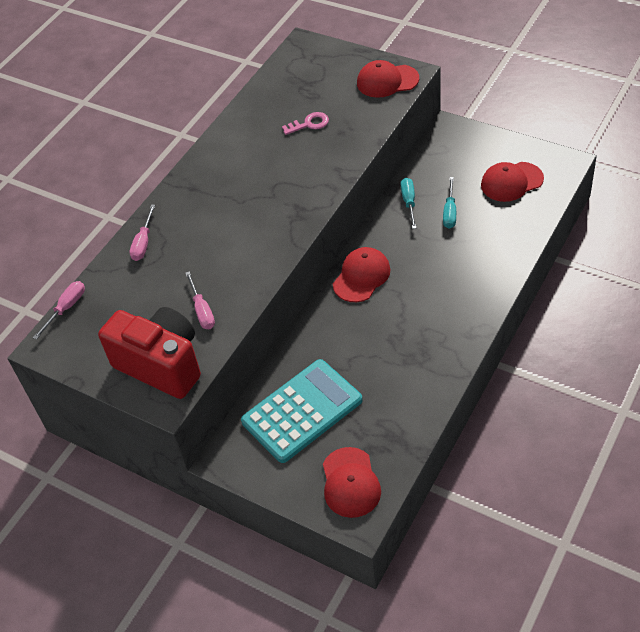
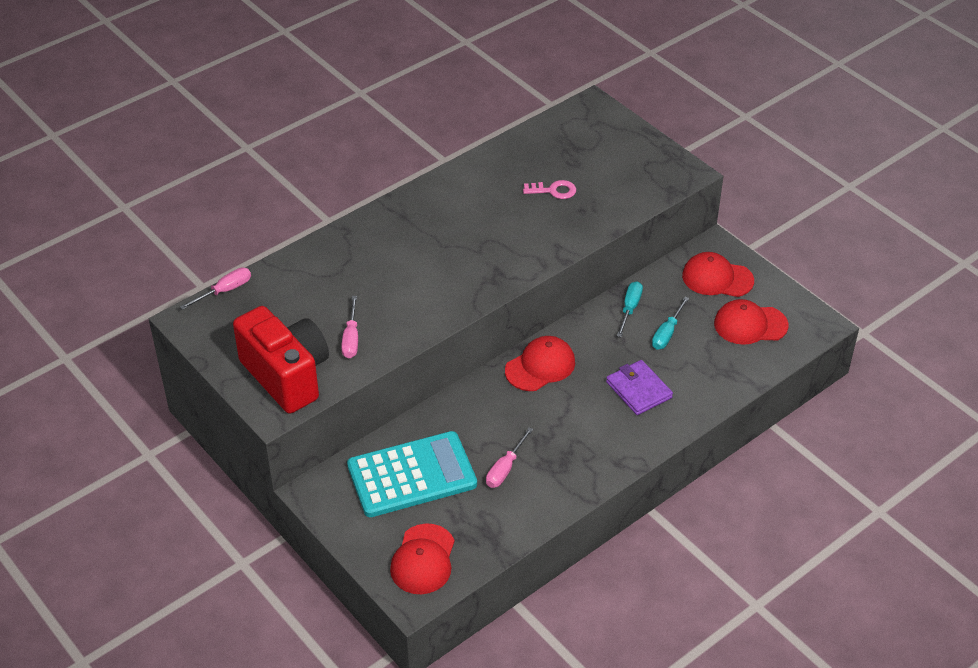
camera: 15 degrees right, 5 degrees down
(143, 243) = (328, 253): pink screwdriver -> pink screwdriver (505, 468)
(387, 81) = (658, 173): red cap -> red cap (717, 278)
(452, 267) = (638, 390): none -> purple wallet

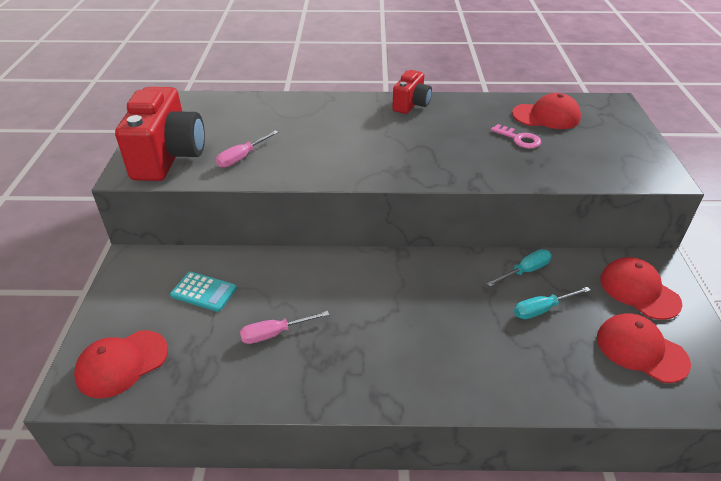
camera: 40 degrees right, 5 degrees down
(224, 291) = (211, 96): pink screwdriver -> none
(412, 475) = (204, 292): turquoise calculator -> turquoise calculator, size x0.49
(427, 199) = (411, 105): none -> red camera
(540, 366) = (398, 272): red cap -> red cap (546, 116)
(638, 390) = (464, 342): purple wallet -> none

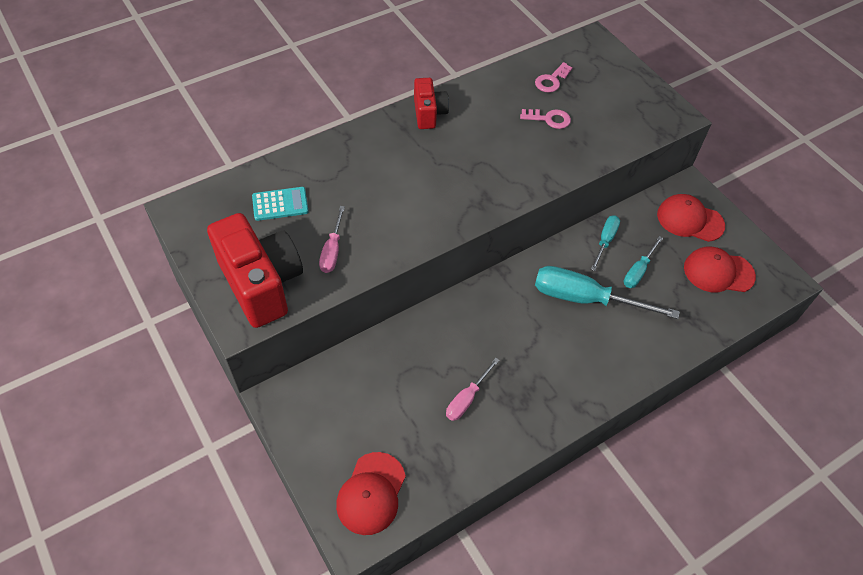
camera: 35 degrees left, 15 degrees up
(204, 292) = (375, 394): turquoise calculator -> turquoise calculator (280, 204)
(463, 308) = (585, 299): none -> turquoise screwdriver
(546, 116) = (551, 80): red cap -> pink key

